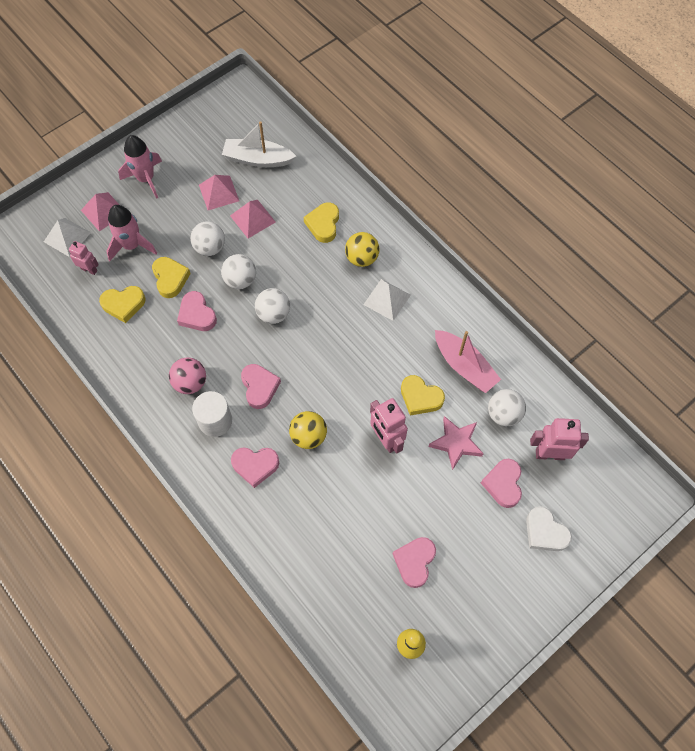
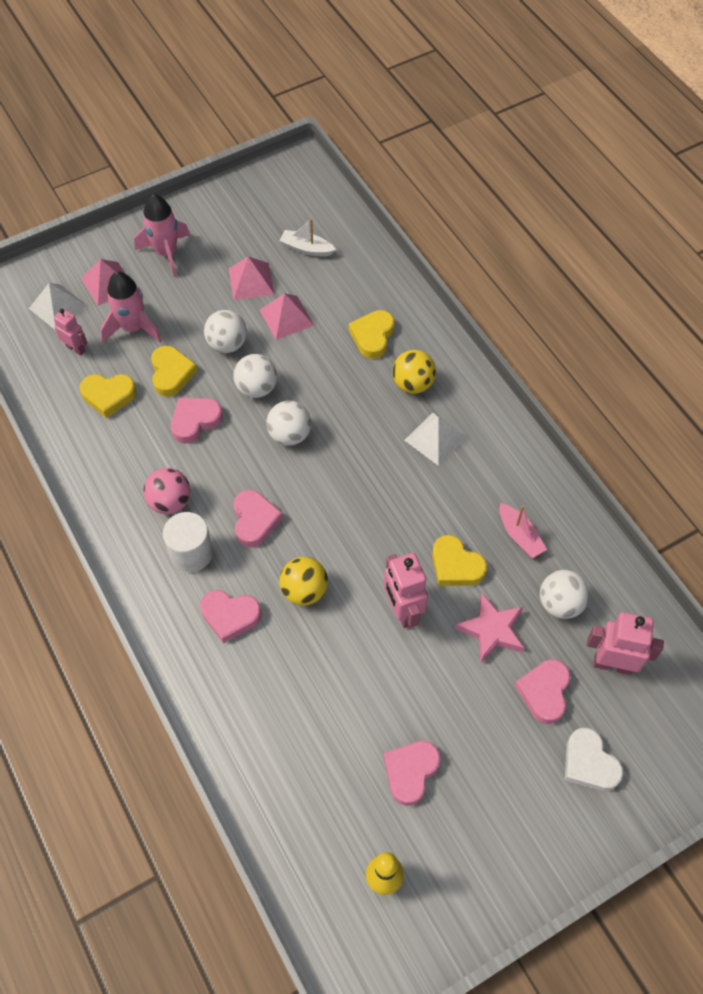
camera: 10 degrees right, 5 degrees down
(197, 314) = (195, 421): pink heart -> pink heart turned 75 degrees clockwise
(257, 159) = (306, 248): white boat -> white boat, size x0.63
(464, 366) = (519, 535): pink boat -> pink boat, size x0.63

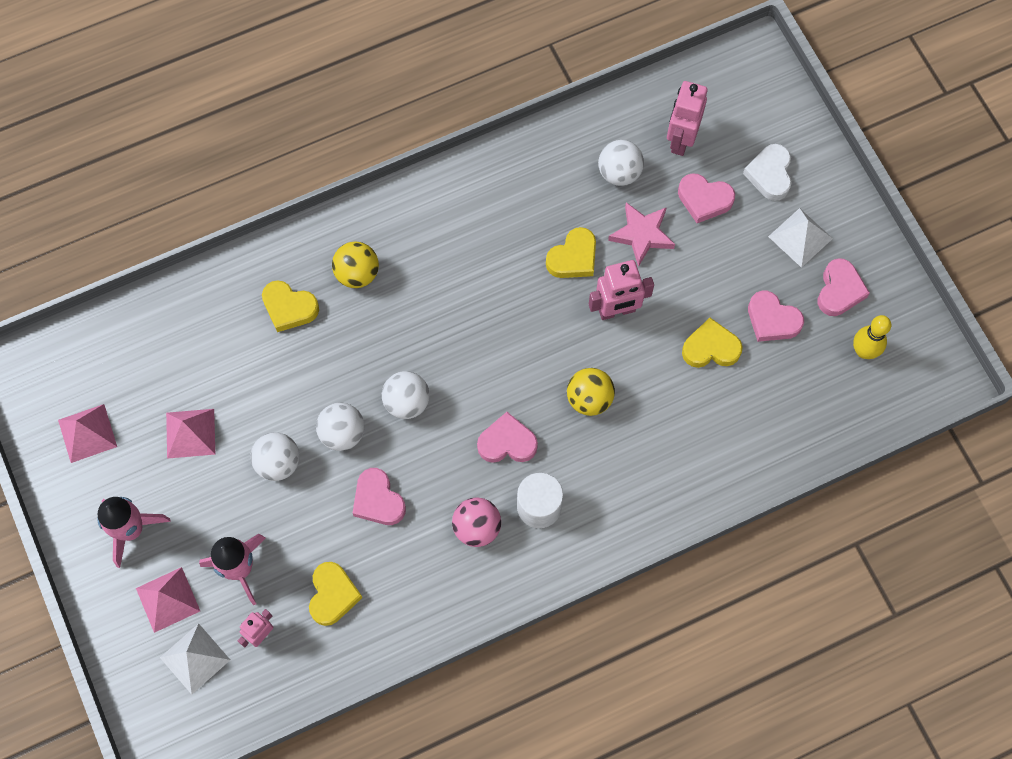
camera: 85 degrees left, 10 degrees up
(171, 374) = (311, 525): yellow heart -> yellow heart (710, 348)
(230, 616) = (612, 470): pink heart -> pink heart (839, 290)
(286, 317) = (249, 397): pink pyramid -> pink pyramid (87, 433)
(306, 248) = (151, 369): white boat -> none
(435, 438) = (427, 259): white pyramid -> white pyramid (800, 237)
(519, 535) = (546, 196): pink boat -> none
(589, 763) = (770, 174): white heart -> white heart turned 120 degrees clockwise

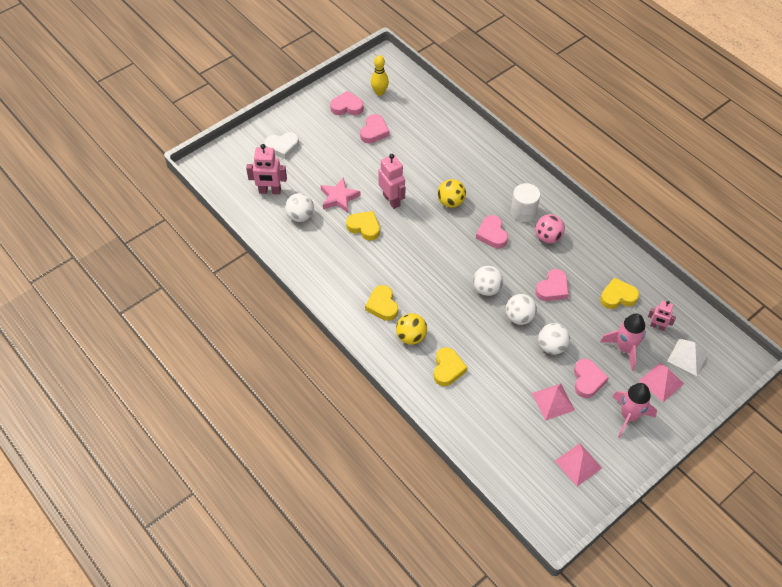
camera: 105 degrees left, 15 degrees down
(704, 200) = (307, 173): pink heart -> pink heart (587, 380)
(710, 348) = (400, 154): yellow heart -> yellow heart (382, 305)
(800, 237) = (319, 128): white pyramid -> none

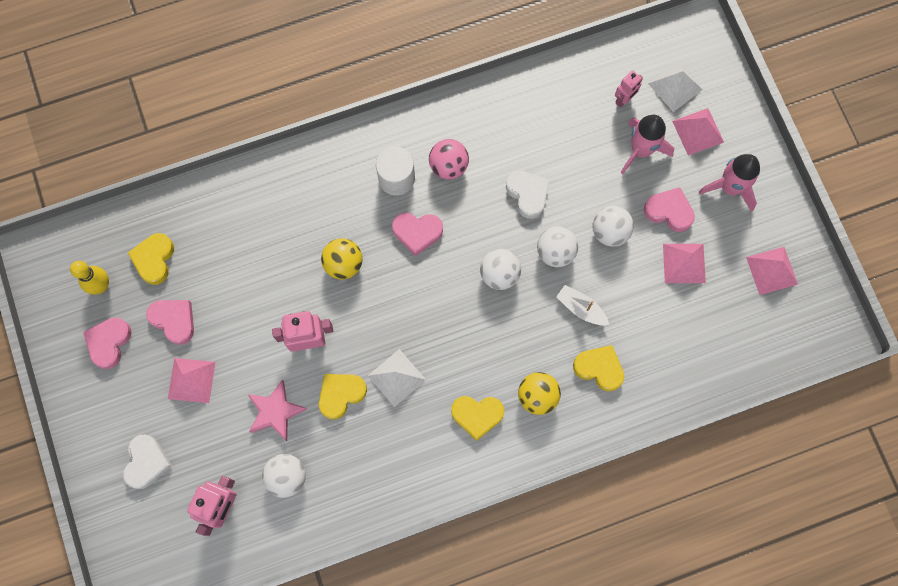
camera: 70 degrees left, 20 degrees up
(341, 151) = (191, 380): none -> pink pyramid
(388, 253) = (397, 377): none -> white pyramid
(486, 345) = (581, 308): none -> white boat
(552, 288) = (527, 194): pink heart -> white heart
(617, 296) = (567, 124): yellow heart -> yellow heart (154, 259)

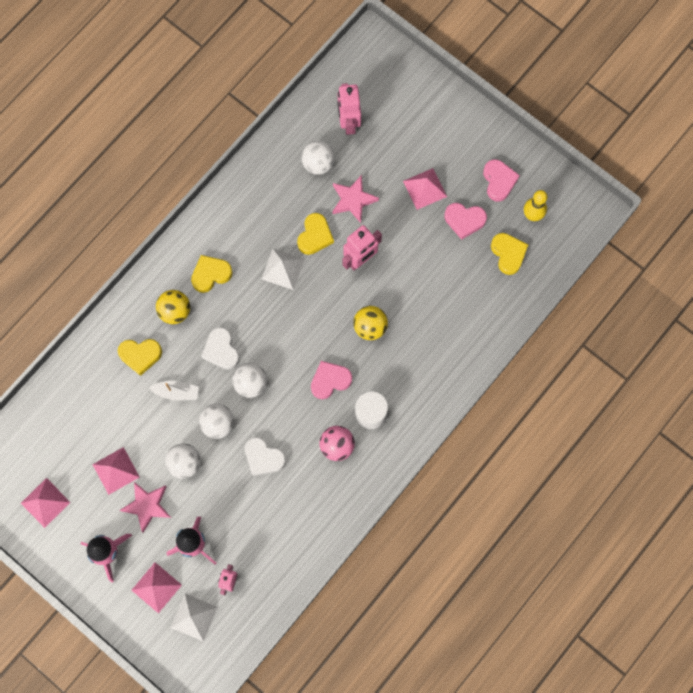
camera: 150 degrees right, 0 degrees up
(147, 462) = (418, 121): white heart -> white heart (221, 350)
(669, 211) = (147, 506): pink heart -> pink star

